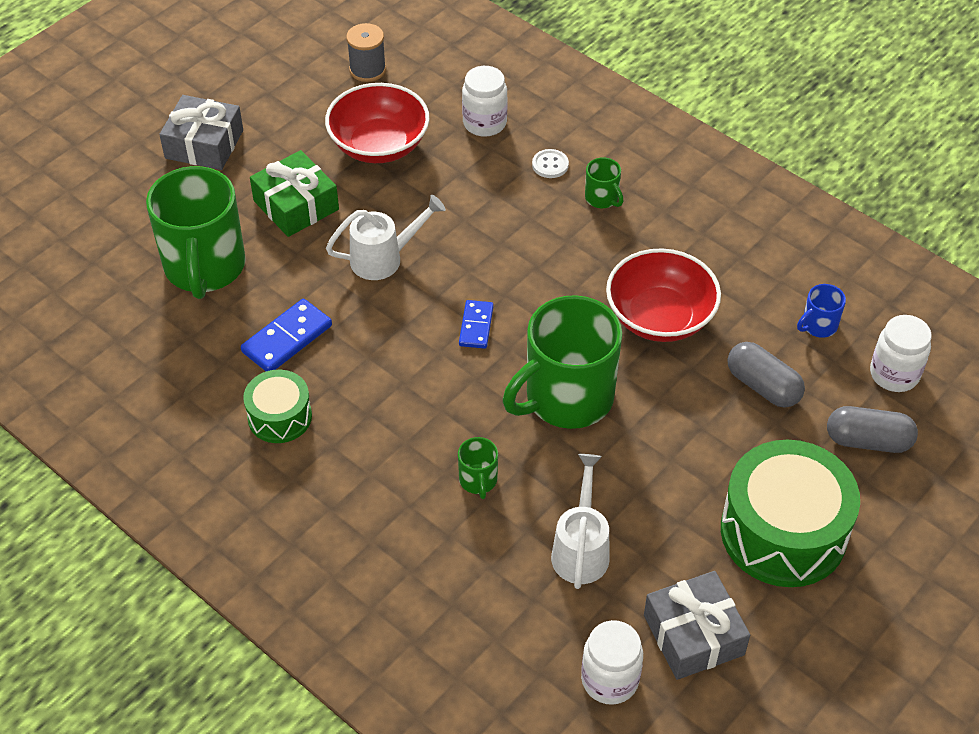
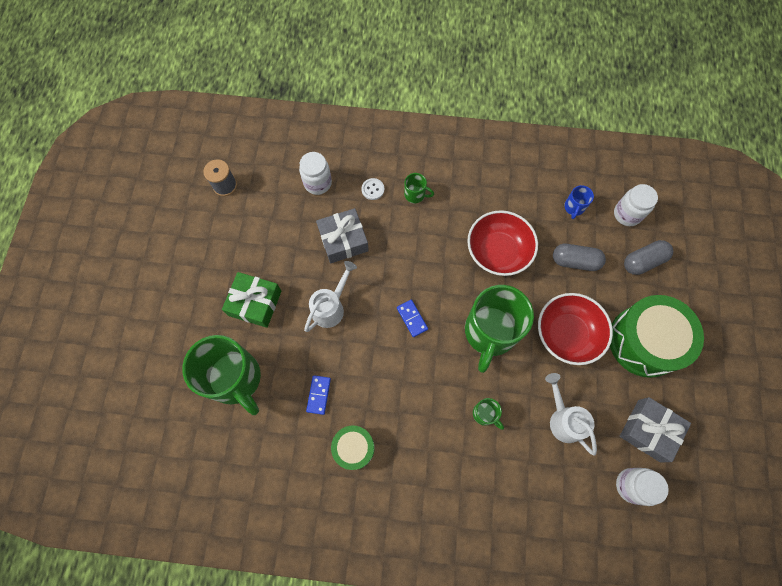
camera: 35 degrees left, 20 degrees up
(204, 144) = (168, 295): grey gift -> grey gift (343, 240)
(287, 339) = (319, 395): blue domino -> blue domino, size x0.65
(379, 145) = (271, 233): red bowl -> red bowl (567, 334)

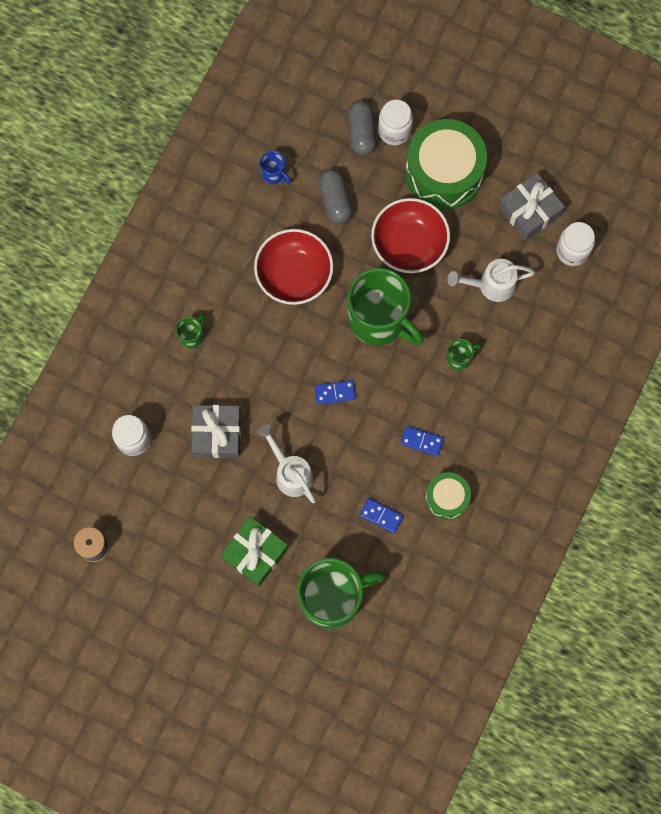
camera: 70 degrees left, 5 degrees up
(373, 189) = (166, 380): white button -> none
(397, 407) = (422, 441): none -> blue domino
(575, 261) = (335, 200): grey capsule -> grey capsule turned 45 degrees counterclockwise
(627, 214) = (303, 123): white jar -> white jar (394, 131)

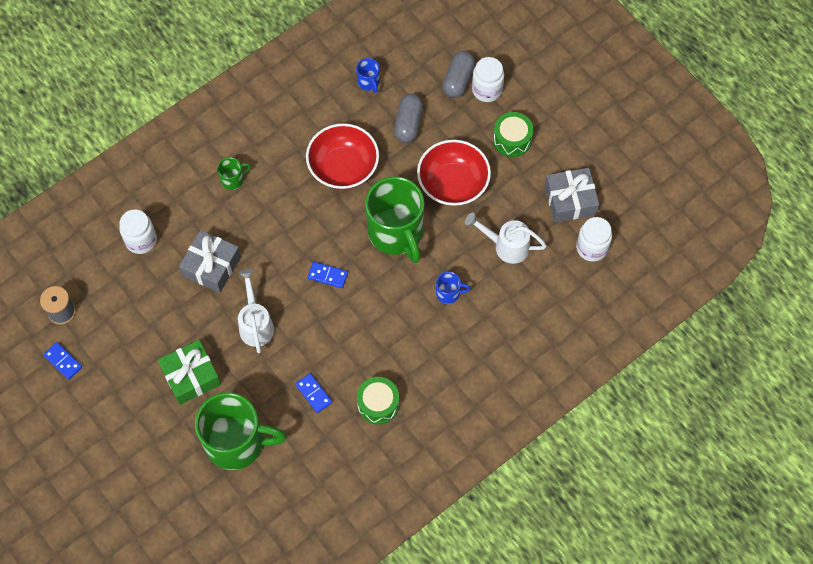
camera: 25 degrees right, 10 degrees down
(422, 441) = (380, 347): blue domino -> blue domino (63, 361)
(444, 172) = (512, 139): green drum -> green drum, size x0.54
(459, 358) = (448, 293): green mug -> blue mug

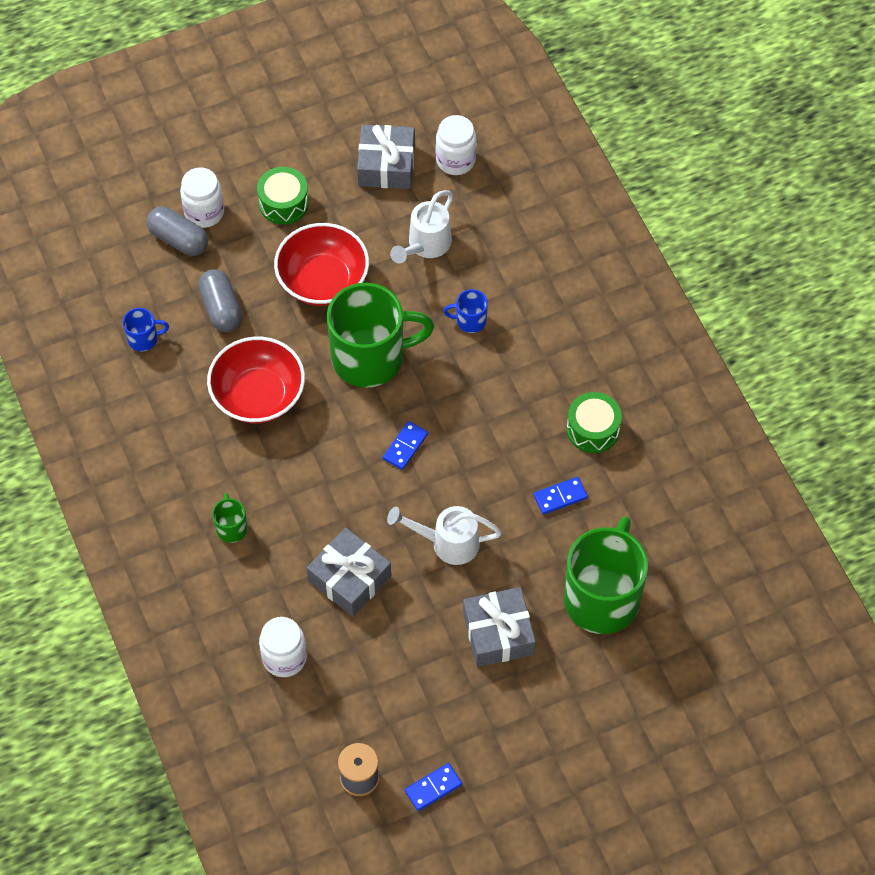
camera: 75 degrees left, 5 degrees down
(191, 376) = (498, 633): green gift -> grey gift
(408, 124) = (221, 308): grey capsule -> grey capsule turned 45 degrees clockwise
(448, 293) = (470, 320): blue mug -> blue mug turned 105 degrees counterclockwise

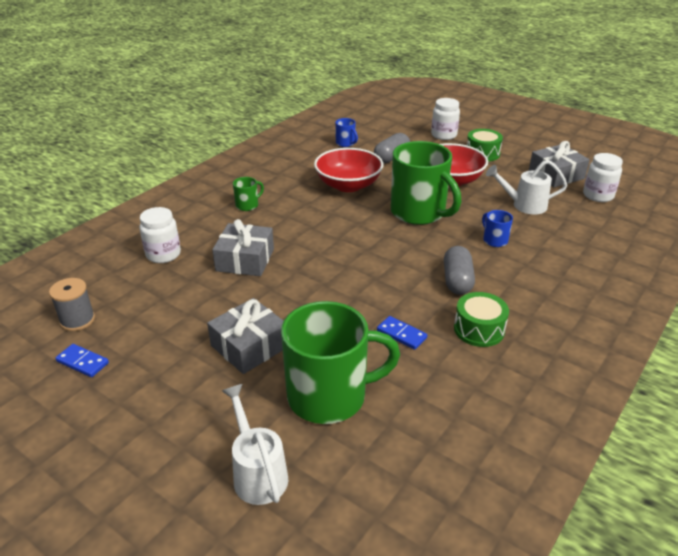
camera: 60 degrees right, 25 degrees down
(178, 239) = (418, 134): grey capsule -> grey capsule (457, 281)
(405, 446) = (369, 247): blue domino -> none
(448, 543) = (309, 292): white watering can -> white watering can (257, 473)

